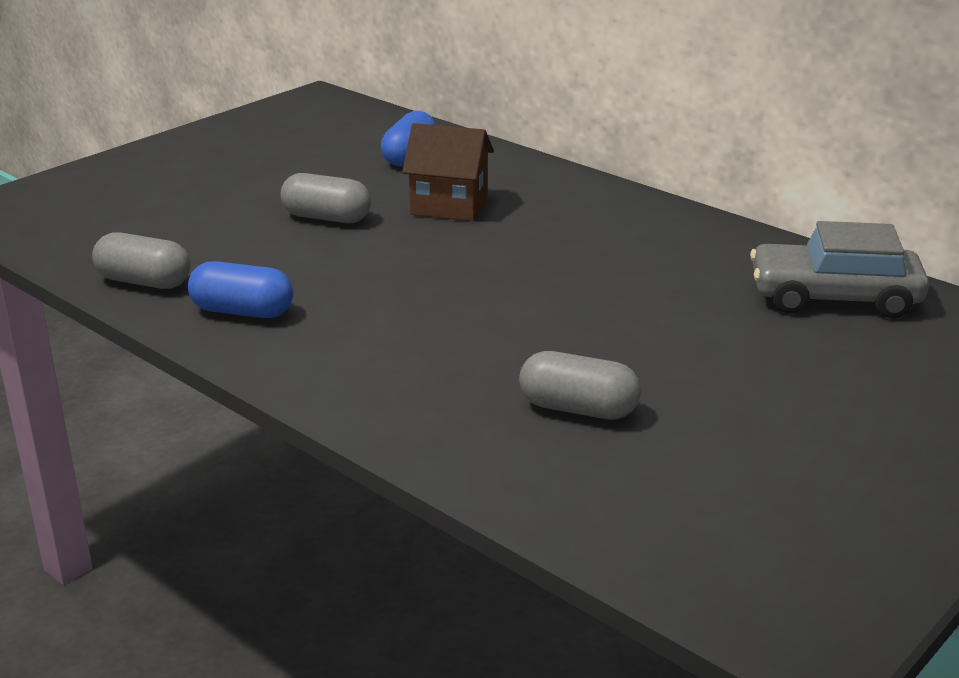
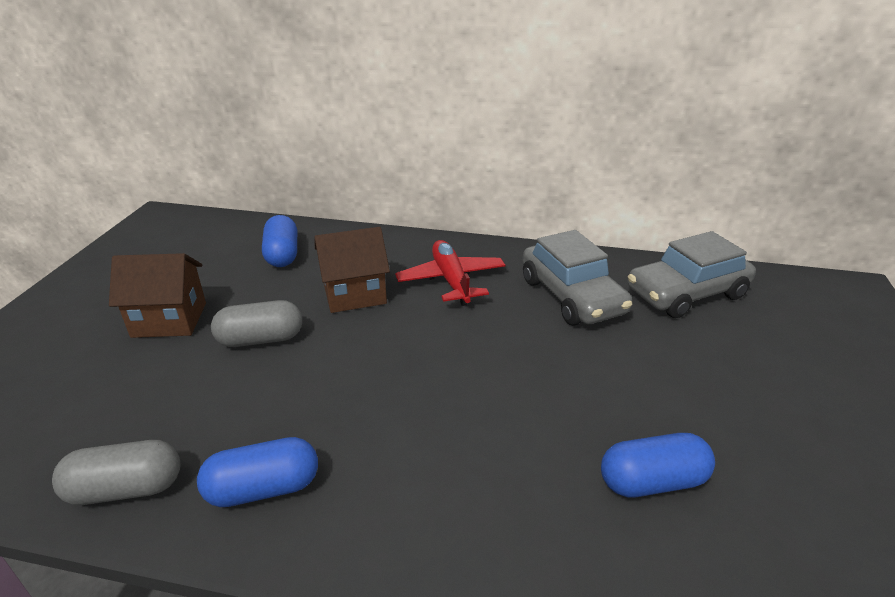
camera: 30 degrees left, 5 degrees up
(260, 184) = (169, 320): none -> brown house
(564, 219) = (451, 280): none -> red plane
(578, 409) = (652, 481): grey capsule -> blue capsule
(685, 265) = (572, 296): none -> grey car

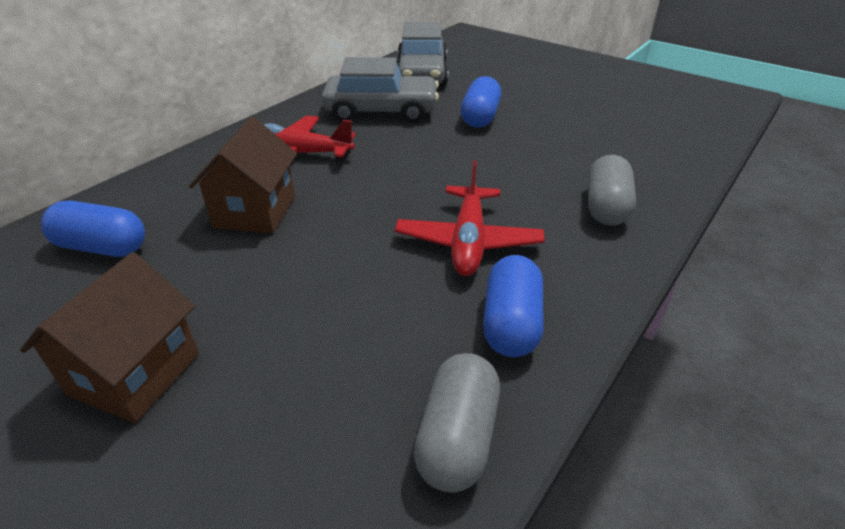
camera: 65 degrees left, 5 degrees up
(261, 339) = (270, 292): grey capsule -> grey capsule (606, 207)
(375, 425) = (468, 241): none -> red plane
(652, 481) = (589, 145): blue capsule -> blue capsule (480, 117)

